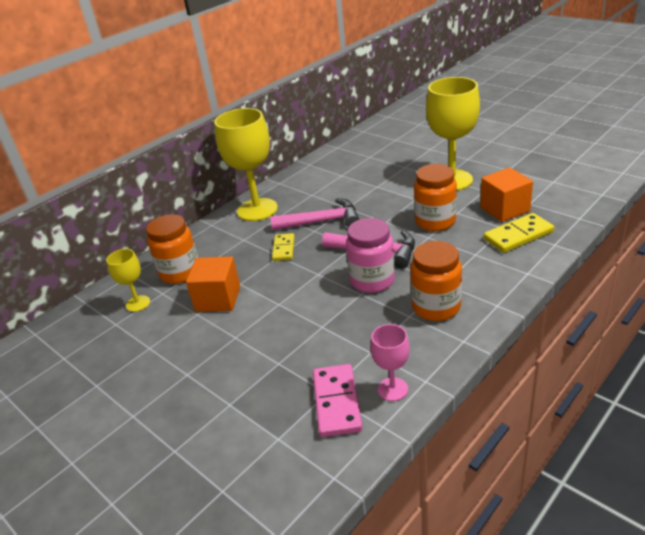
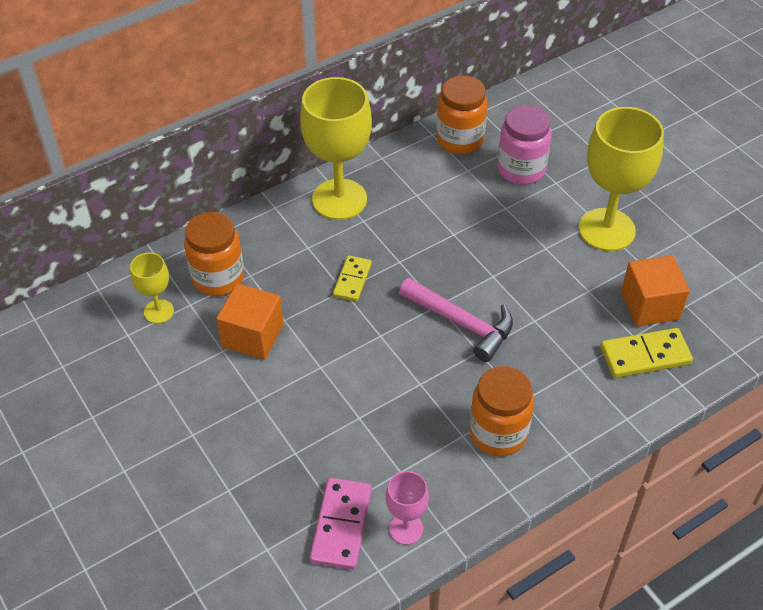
camera: 10 degrees right, 15 degrees up
(322, 221) = (414, 248): pink hammer -> none
(372, 280) = (440, 368): pink jar -> pink jar (521, 169)
(435, 222) = (554, 297): orange jar -> orange jar (460, 140)

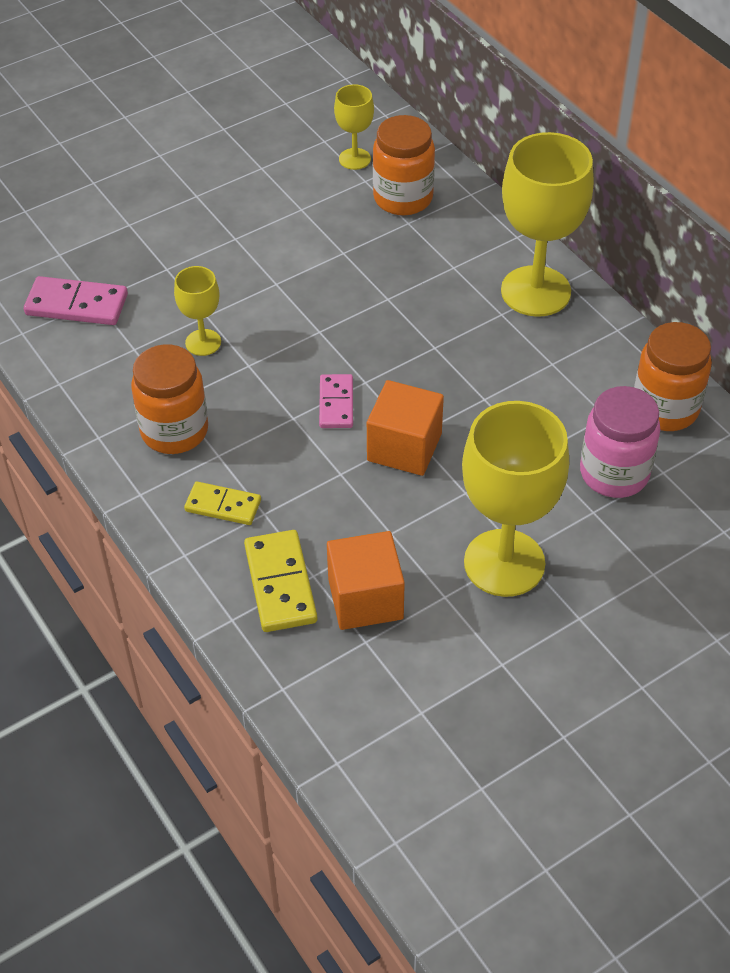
camera: 90 degrees right, 0 degrees up
(252, 336) = (320, 229): orange cube -> orange cube (404, 447)
(352, 280) = (403, 306): yellow domino -> yellow domino (223, 505)
(393, 418) = (203, 342): none -> yellow goblet
(406, 529) = (65, 353): pink goblet -> none
(462, 323) = (336, 403): pink hammer -> pink domino

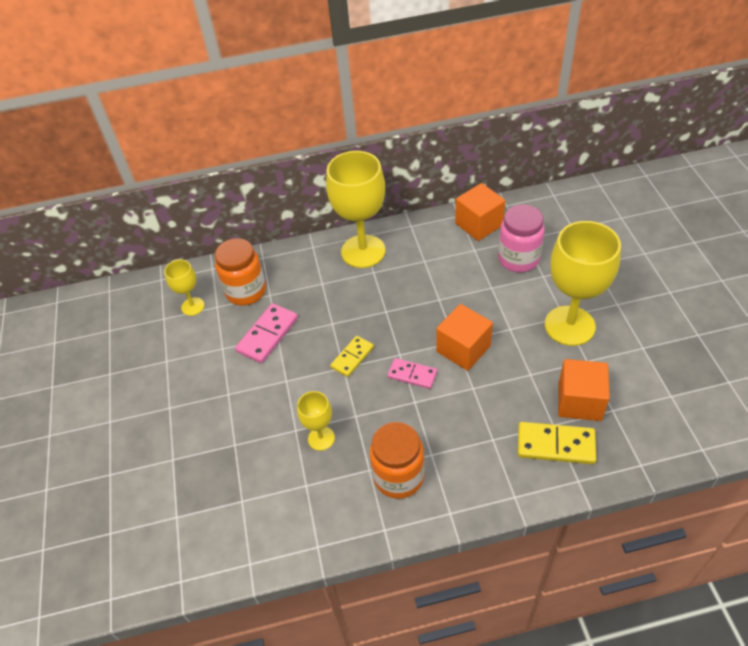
camera: 65 degrees left, 0 degrees up
(77, 304) = (239, 515): pink domino -> pink domino (267, 335)
(223, 505) = (478, 462): yellow domino -> yellow domino (352, 357)
(665, 408) = (479, 224): orange jar -> orange cube

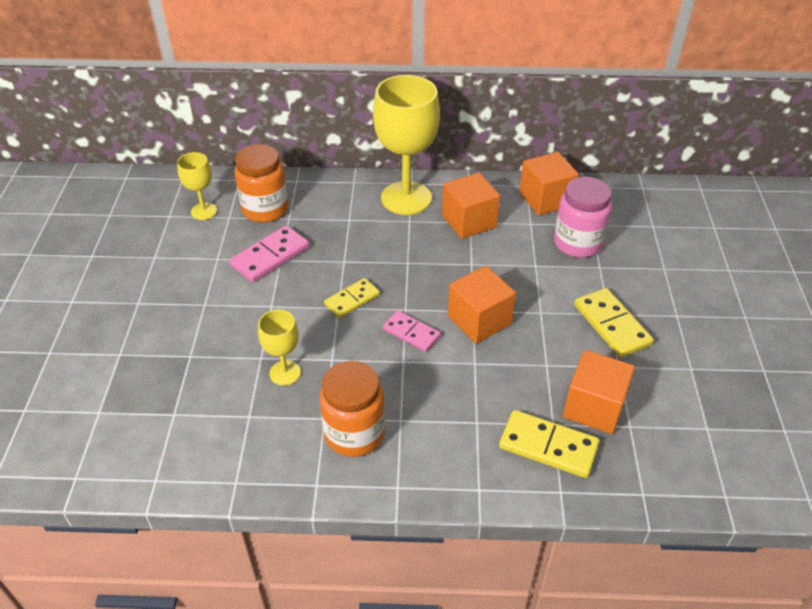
camera: 10 degrees right, 5 degrees down
(423, 260) = (469, 221): none -> orange cube
(569, 326) = (611, 325): yellow goblet -> yellow domino

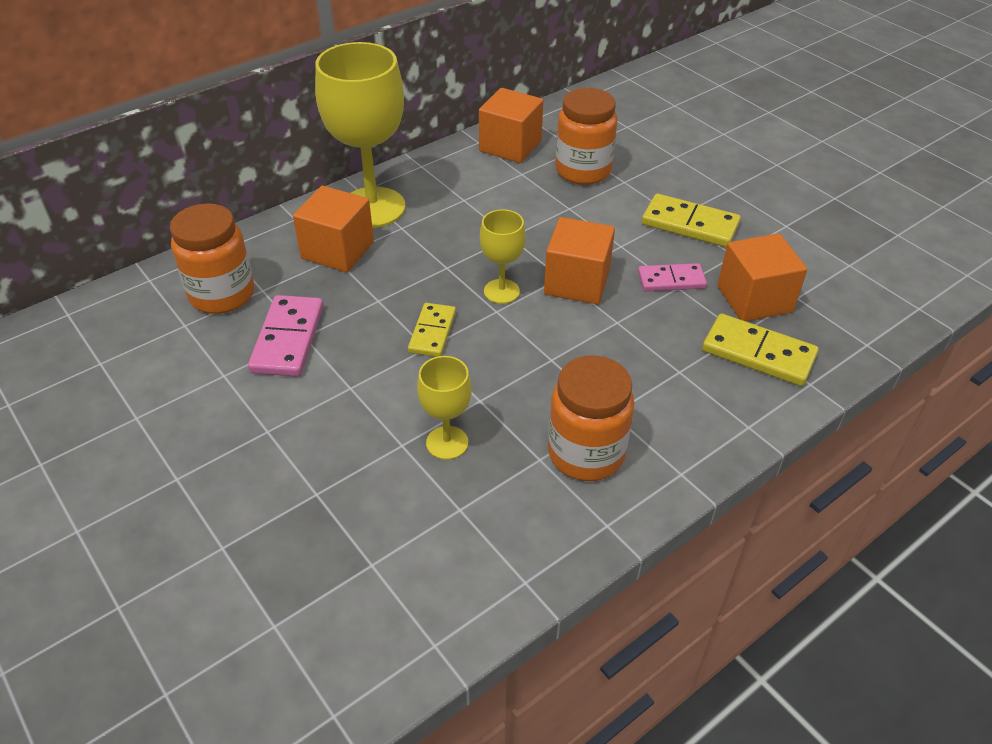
camera: 40 degrees left, 0 degrees up
(204, 211) = (143, 335): yellow goblet -> yellow goblet (501, 291)
(411, 333) = (528, 329): pink domino -> pink domino (671, 280)
(469, 221) = (462, 199): orange cube -> orange cube (337, 250)
(548, 446) = (758, 353): yellow domino -> yellow domino turned 45 degrees clockwise
(577, 243) = (583, 171): pink jar -> orange jar

